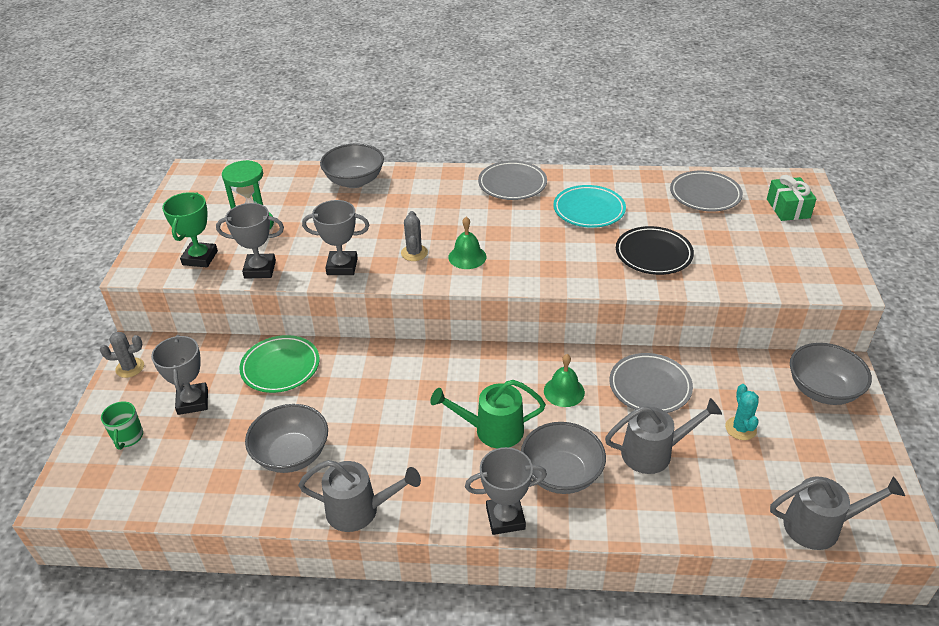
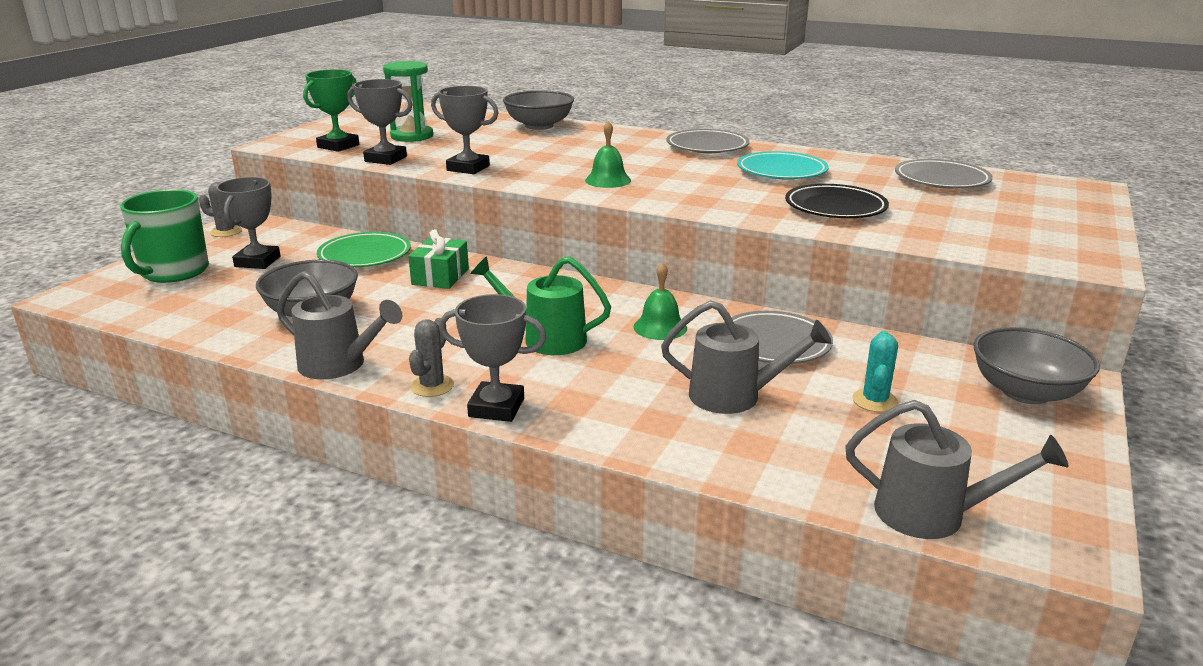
camera: 20 degrees right, 15 degrees down
(128, 437) = (174, 272): green mug -> green mug, size x1.91
(414, 253) = (552, 171): grey cactus -> grey cactus (432, 386)
(561, 474) = (598, 388): grey bowl -> none
(788, 208) = (1051, 202): green gift -> green gift (440, 277)

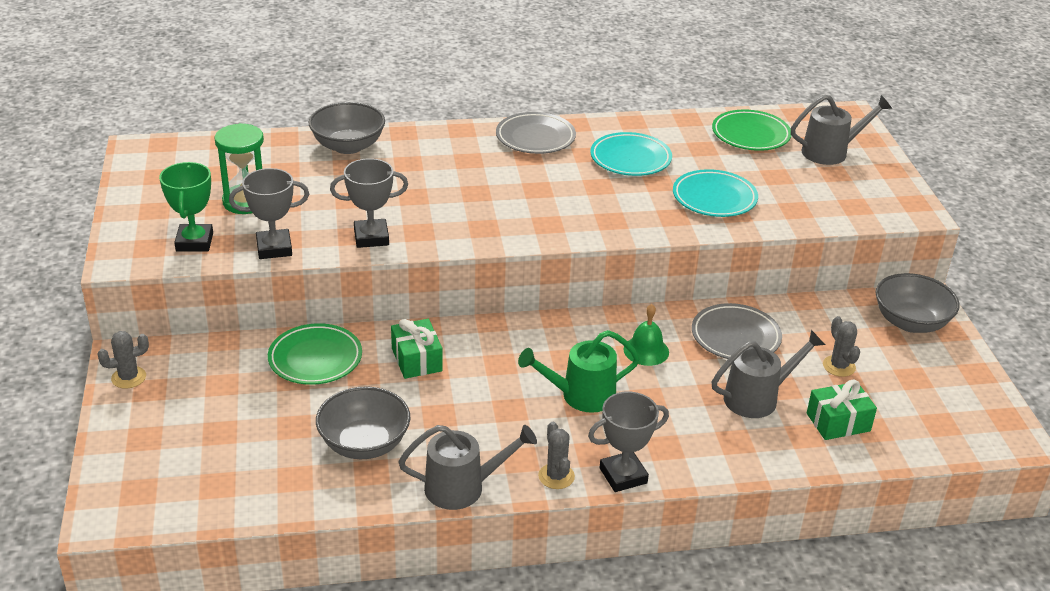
camera: 35 degrees left, 10 degrees up
(174, 272) = (160, 449): green mug -> none
(257, 261) = (224, 404): grey trophy -> none
(608, 180) = (512, 216): green bell -> none
(811, 447) = (838, 422): none -> green gift
(835, 208) = (714, 198): black plate -> turquoise plate
(875, 401) = (839, 366): turquoise cactus -> grey cactus
(933, 514) = (938, 444): grey watering can -> grey watering can (831, 152)
(941, 180) = (750, 135): grey plate -> green plate

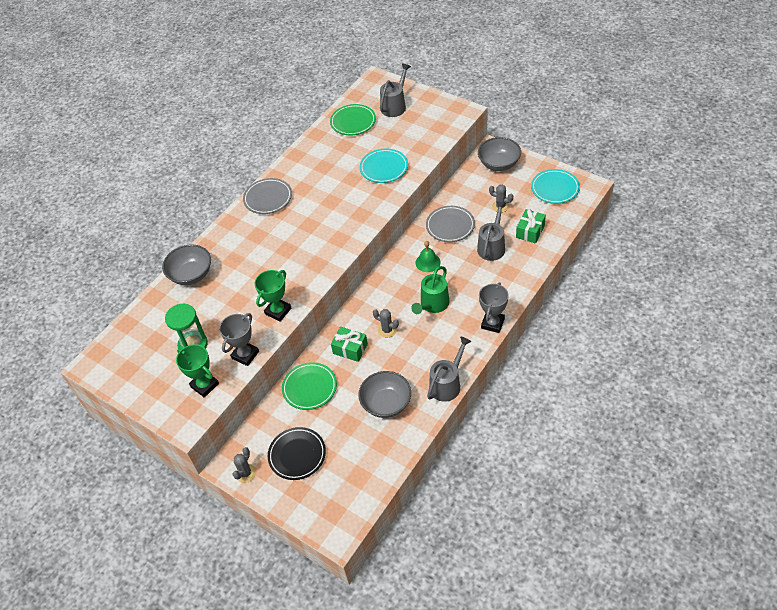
camera: 40 degrees left, 15 degrees up
(198, 407) = (297, 455): none -> black plate
(371, 237) = (278, 311): grey trophy -> green trophy
(556, 476) = (471, 346): grey cactus -> grey cactus (387, 330)
(630, 159) = (323, 176): turquoise plate -> turquoise plate (555, 188)

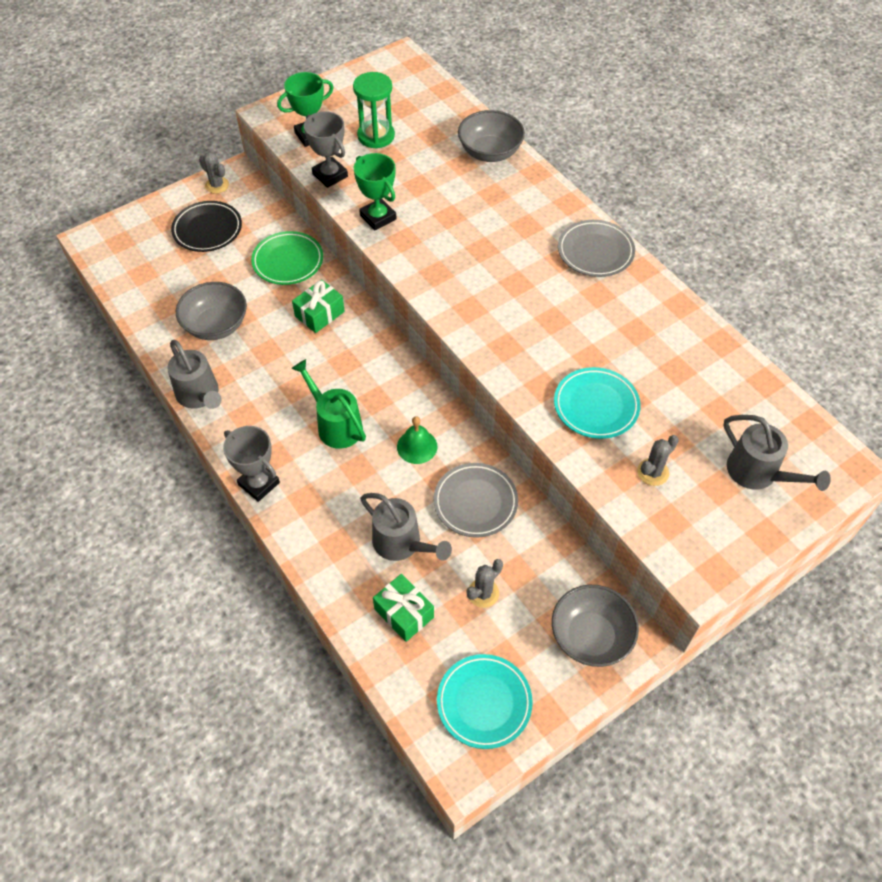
camera: 105 degrees right, 5 degrees up
(353, 122) = (734, 399): green plate -> none
(387, 330) = (324, 360): grey cactus -> grey cactus (653, 472)

